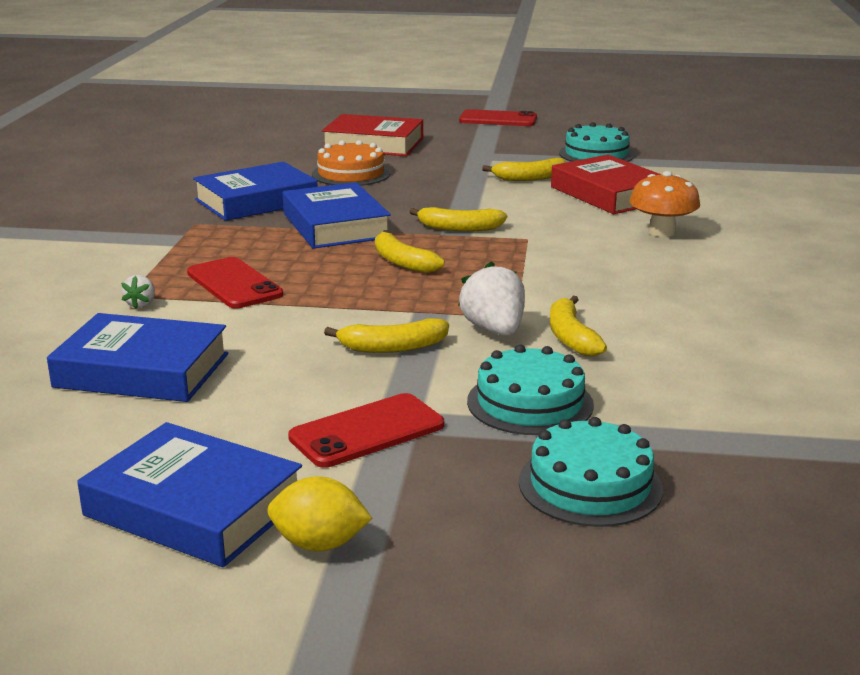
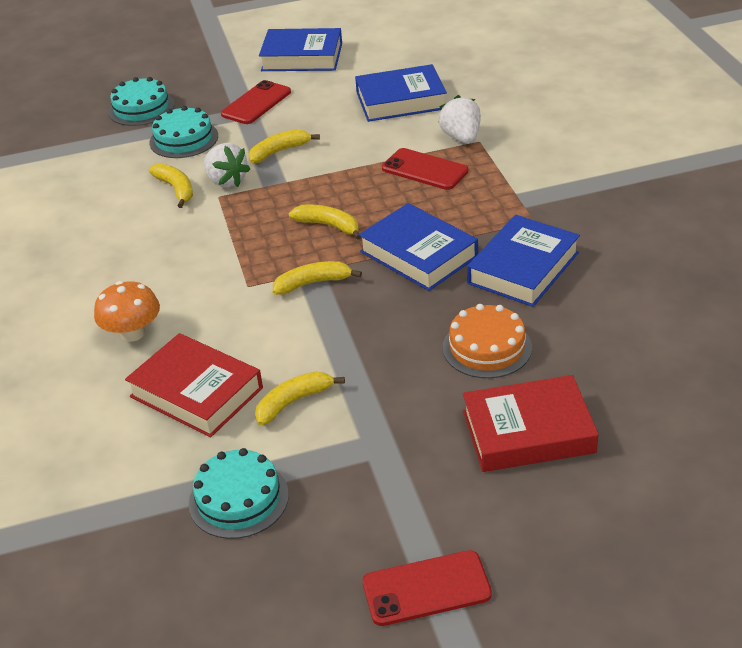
camera: 160 degrees right, 15 degrees up
(141, 304) = (461, 138): white strawberry -> white strawberry, size x1.94
(319, 544) = (241, 60): yellow lemon -> none

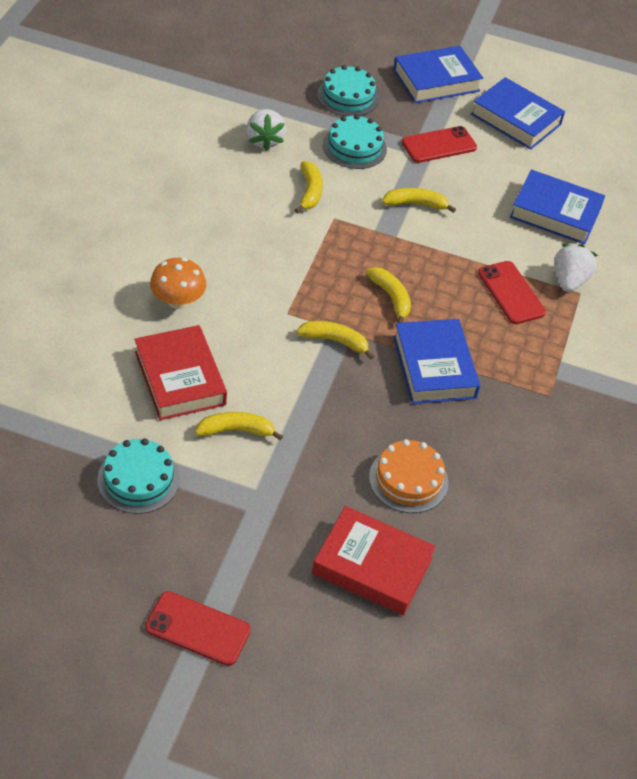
camera: 25 degrees right, 10 degrees up
(226, 181) = (352, 207): white strawberry -> white strawberry (264, 140)
(523, 268) = (500, 431): blue book -> blue book (436, 80)

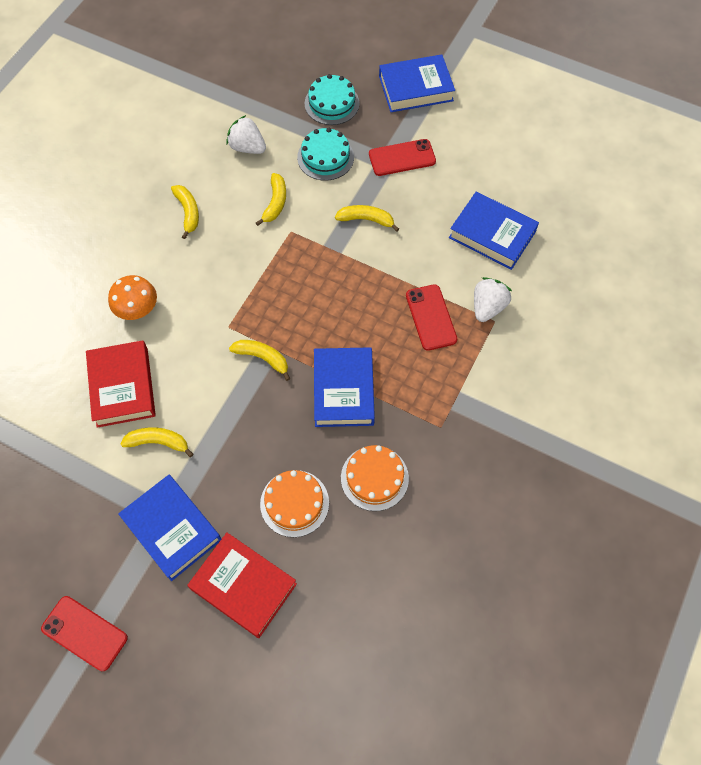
camera: 15 degrees right, 15 degrees up
(138, 479) = (67, 484): turquoise cake -> none
(264, 140) = (247, 147): white strawberry -> white strawberry turned 120 degrees clockwise
(391, 297) = (322, 316): yellow banana -> yellow banana (188, 212)
(491, 449) = (374, 478): none -> orange cake
(516, 119) = (479, 132): blue book -> blue book (172, 529)

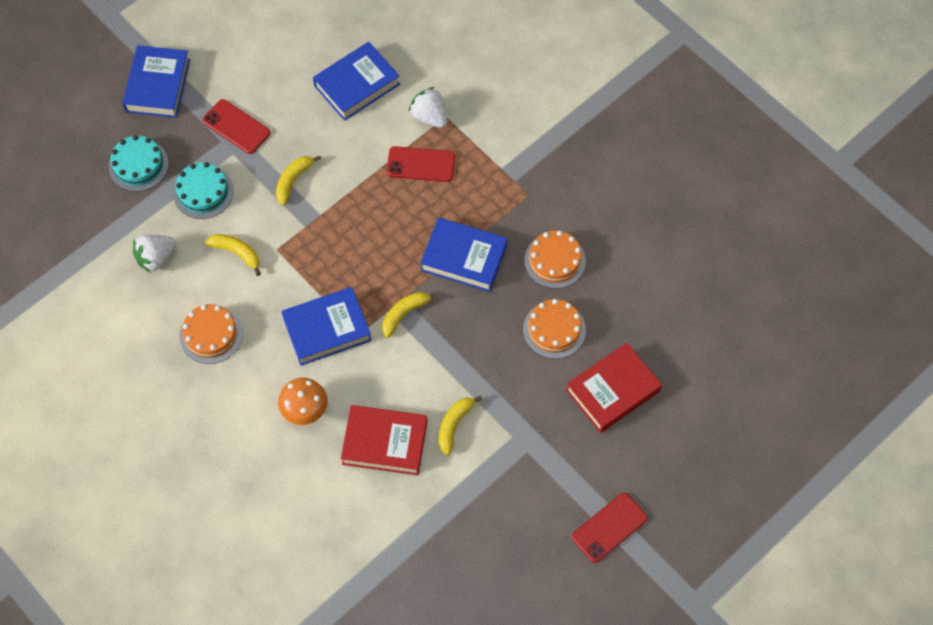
camera: 70 degrees left, 0 degrees up
(172, 529) = (541, 434): blue book -> blue book (327, 329)
(188, 212) = (211, 334): yellow banana -> orange cake
(402, 158) = (236, 127): red phone -> red phone turned 60 degrees counterclockwise

